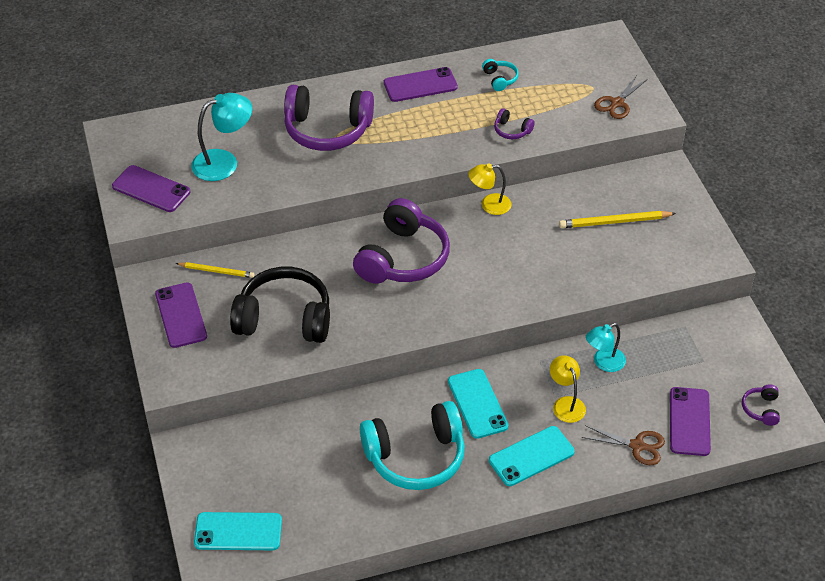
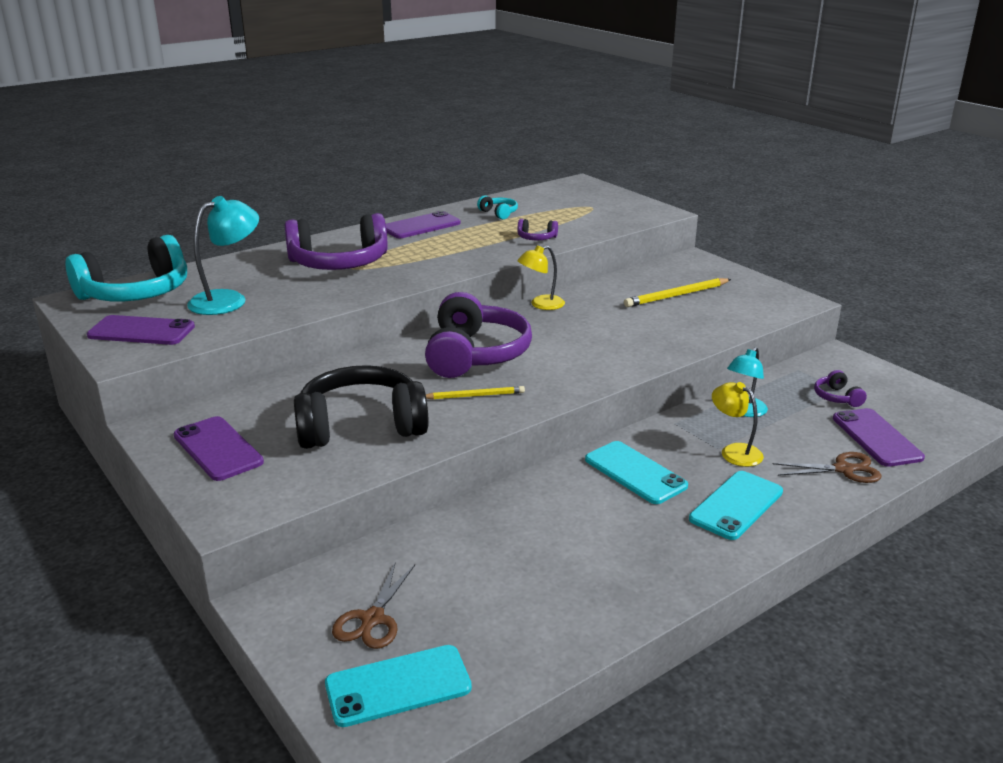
camera: 20 degrees left, 20 degrees down
(216, 271) = (250, 403): yellow pencil -> yellow pencil (474, 396)
(416, 456) = (597, 538): turquoise headphones -> turquoise headphones (136, 293)
(617, 103) = (623, 211): brown scissors -> brown scissors (372, 619)
(761, 409) = (935, 413): purple headphones -> purple headphones (837, 397)

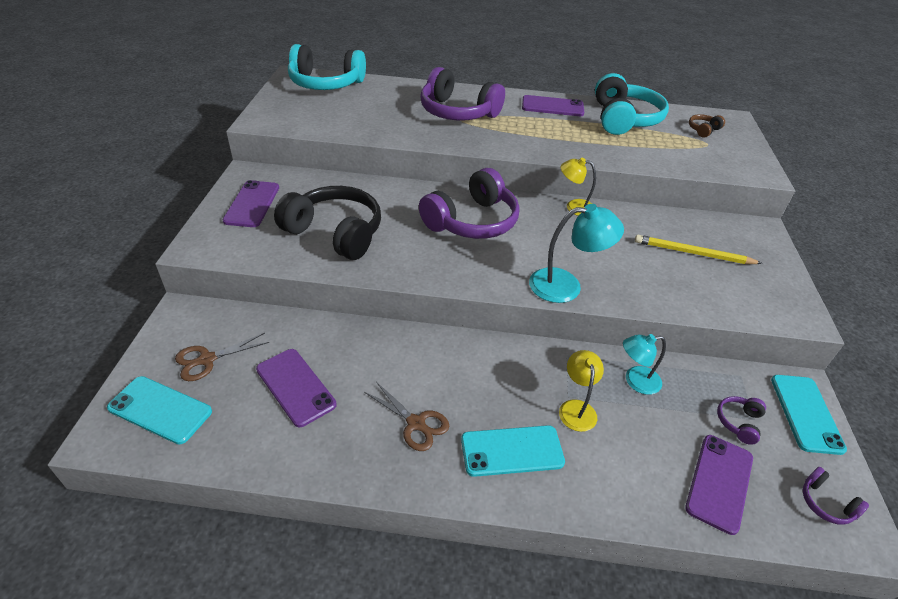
camera: 40 degrees right, 15 degrees up
(141, 331) = (290, 109): purple phone -> purple phone (295, 387)
(228, 300) = (360, 109): turquoise lamp -> turquoise lamp (566, 285)
(474, 396) = (426, 251): yellow pencil -> none
(498, 213) = (623, 119): turquoise headphones -> turquoise headphones, size x2.36
(536, 238) = (618, 151): purple headphones -> purple headphones (826, 503)
(573, 198) = (703, 130): none -> brown headphones
(635, 473) = (481, 374): turquoise phone -> turquoise phone (806, 413)
(843, 469) = (643, 487): brown scissors -> brown scissors (416, 423)

